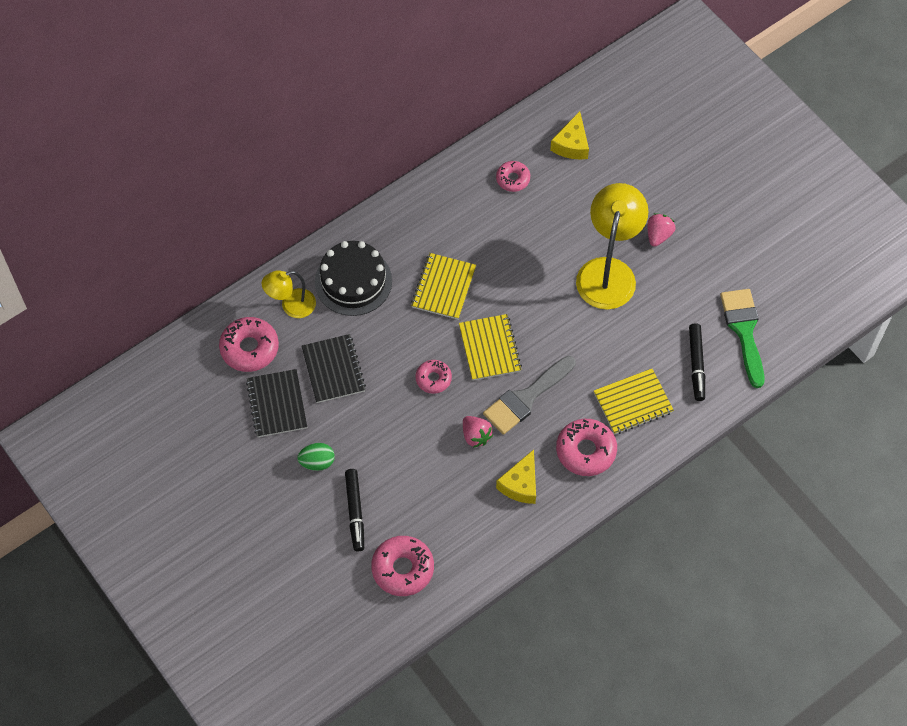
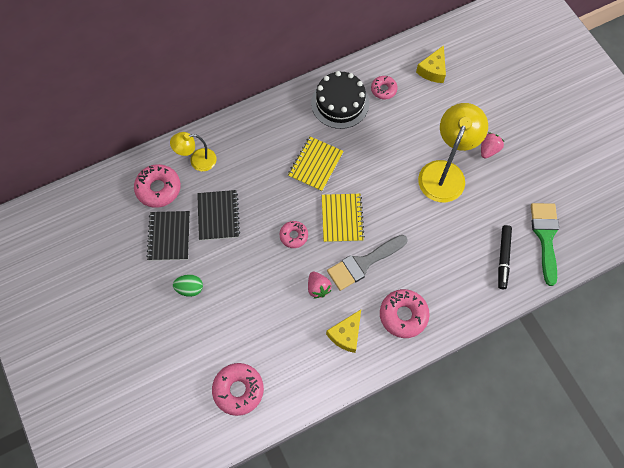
camera: 10 degrees right, 5 degrees up
(353, 281) = (248, 149): black cake -> black cake (340, 103)
(355, 512) = (210, 335): black marker -> none
(633, 402) = (447, 281): yellow notebook -> none

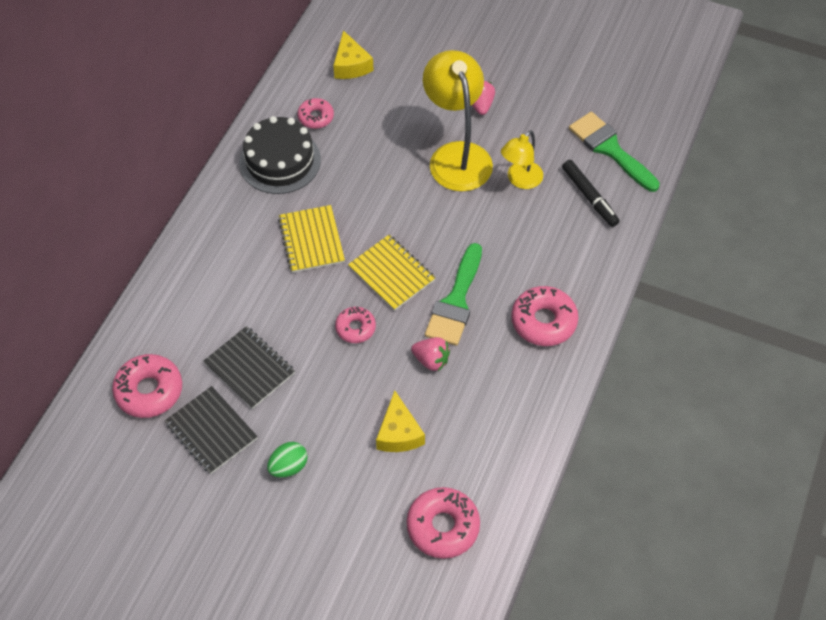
camera: 40 degrees left, 10 degrees down
(197, 161) = (169, 329): yellow lamp -> yellow lamp (520, 180)
(346, 334) = (504, 383): yellow cheese -> yellow cheese (399, 433)
(363, 263) = (456, 302): grey brush -> green brush

